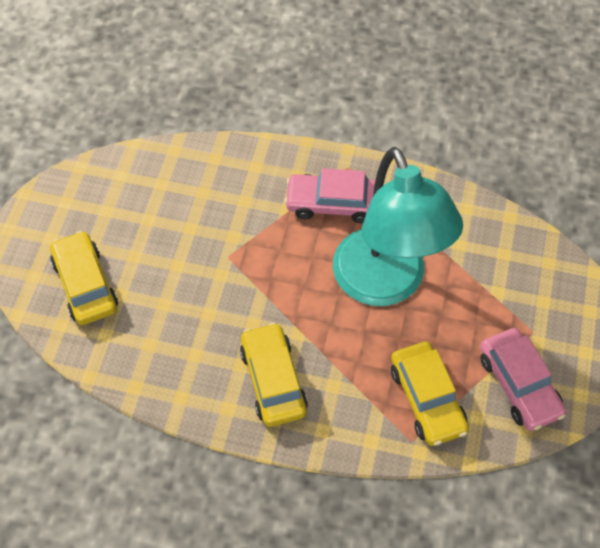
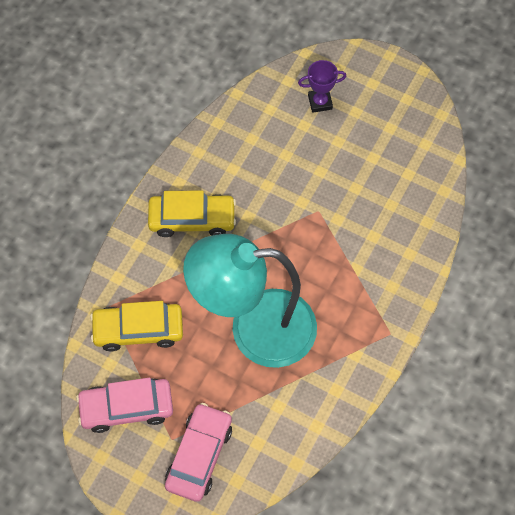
camera: 105 degrees right, 5 degrees up
(85, 284) = (320, 102): yellow car -> purple trophy
(333, 203) = (351, 309): pink car -> pink car (199, 456)

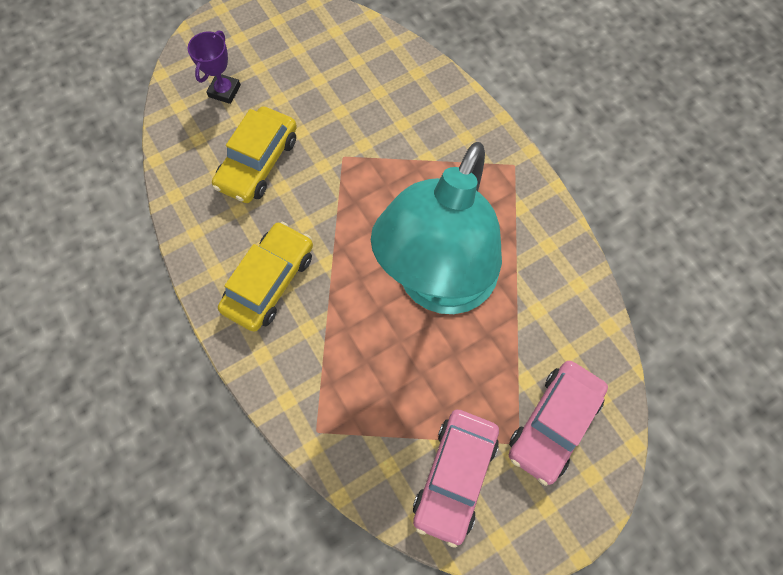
camera: 60 degrees left, 5 degrees up
(138, 330) = (366, 411): yellow car -> yellow car (258, 162)
(199, 456) = (553, 423): pink car -> pink car turned 105 degrees counterclockwise

